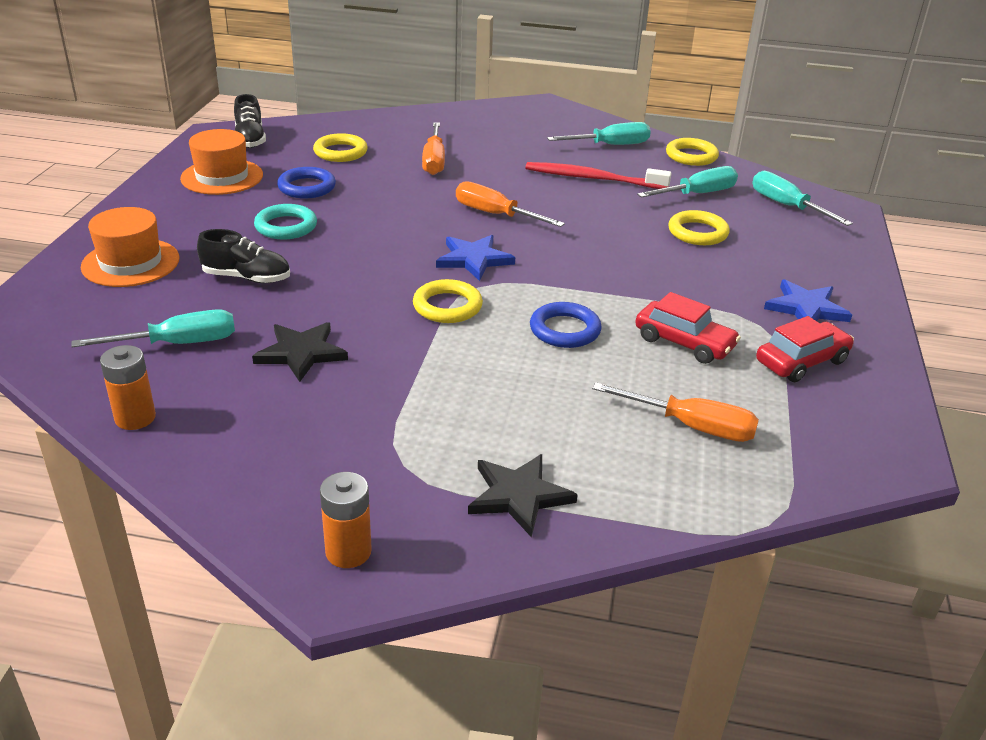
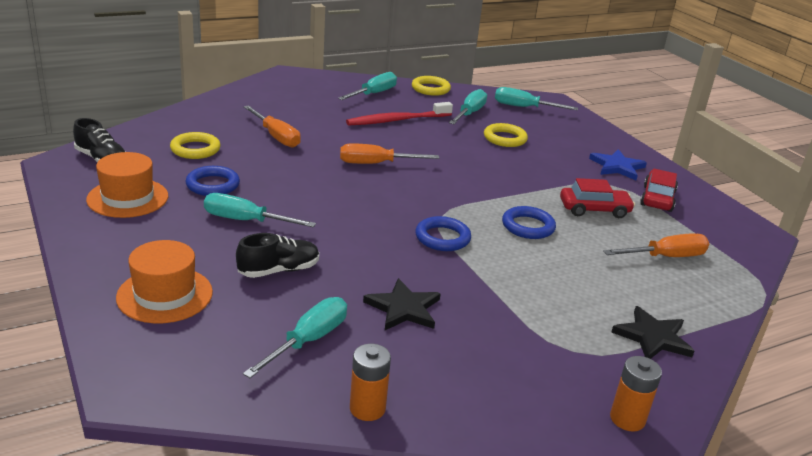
camera: 40 degrees left, 5 degrees down
(286, 226) = (245, 221): turquoise ring -> turquoise screwdriver
(447, 306) = (442, 238): yellow ring -> blue ring
(474, 259) = (409, 200): blue star -> none

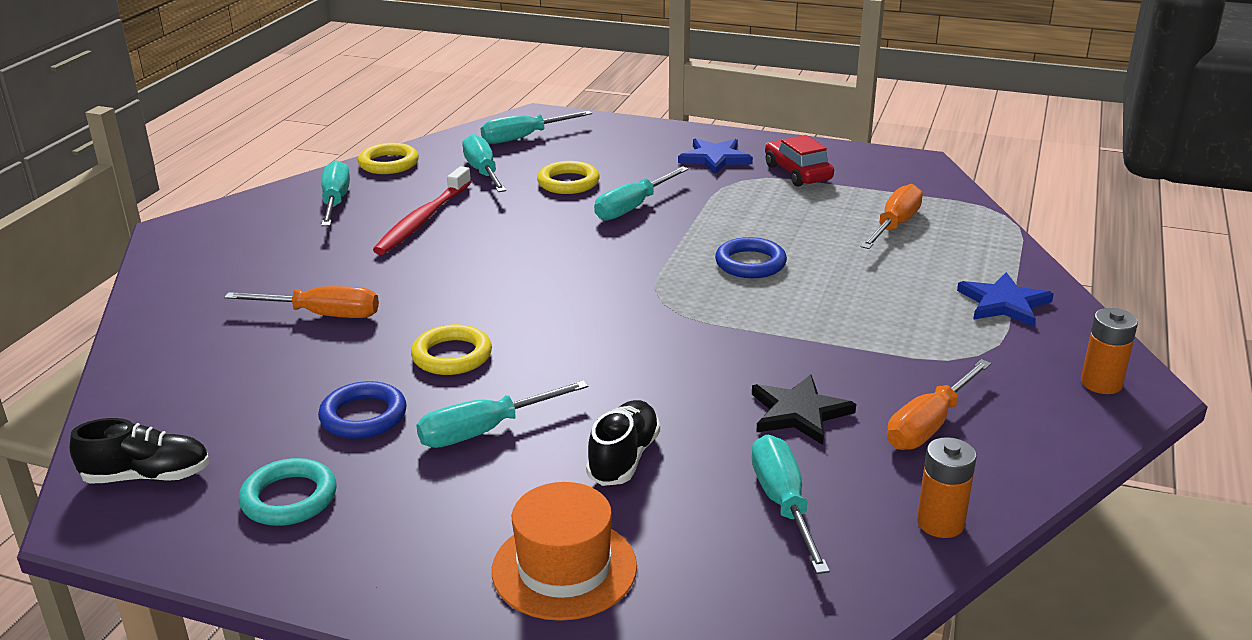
camera: 40 degrees left, 0 degrees up
(128, 198) = (289, 498): orange hat -> turquoise ring
(195, 149) = (251, 388): yellow ring -> yellow ring (452, 356)
(376, 164) = (495, 282): orange screwdriver -> orange screwdriver (929, 425)
(442, 238) = (703, 321): blue ring -> none
(516, 167) = (632, 207): none -> turquoise screwdriver
(594, 209) = (771, 213): red car -> none
(652, 337) = (1003, 303): black star -> blue star

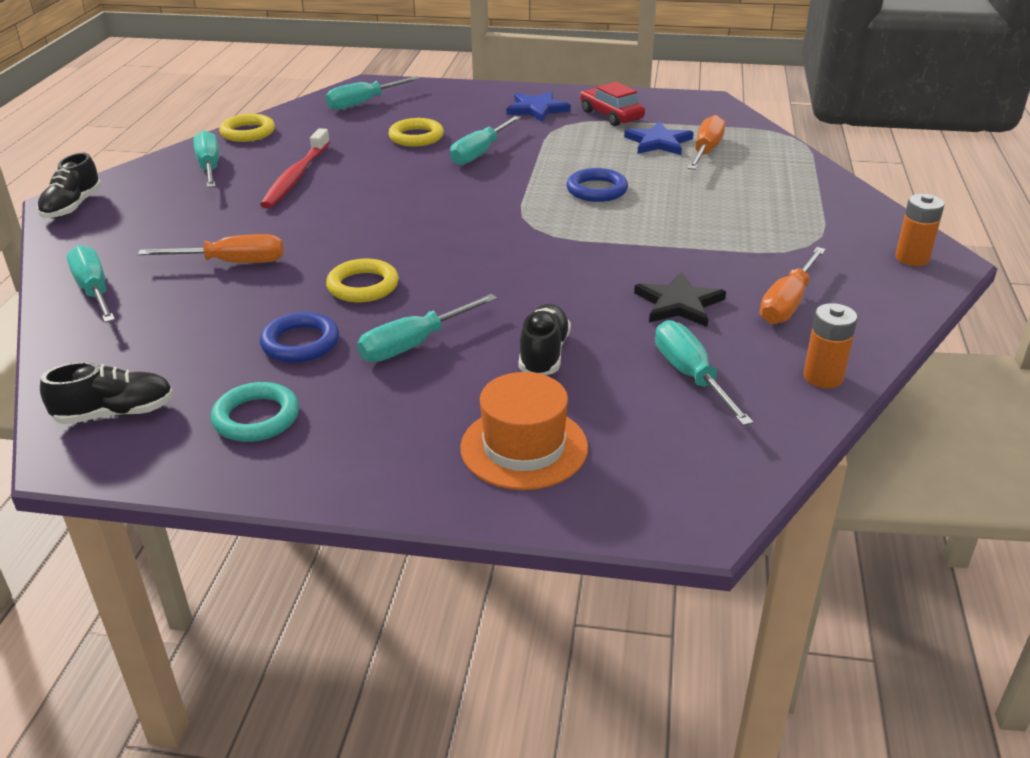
camera: 10 degrees left, 5 degrees up
(181, 235) = (73, 207): none -> black shoe
(483, 172) = (337, 133): turquoise screwdriver -> turquoise screwdriver (94, 291)
(1003, 303) = (814, 204): blue star -> blue star (658, 142)

